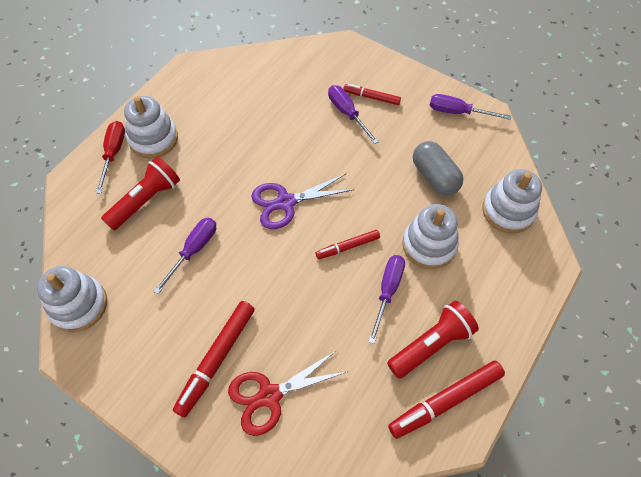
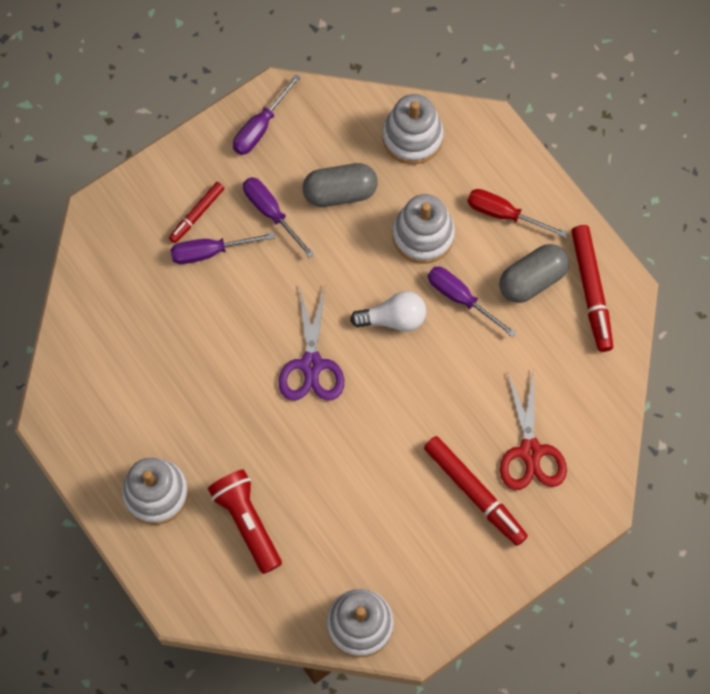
camera: 70 degrees left, 10 degrees up
(113, 153) = (160, 547): red screwdriver -> red screwdriver (504, 214)
(193, 250) = (336, 484): purple screwdriver -> purple screwdriver (271, 213)
(347, 247) = (393, 318): red marker -> white light bulb
(431, 344) = (532, 280): red flashlight -> grey capsule

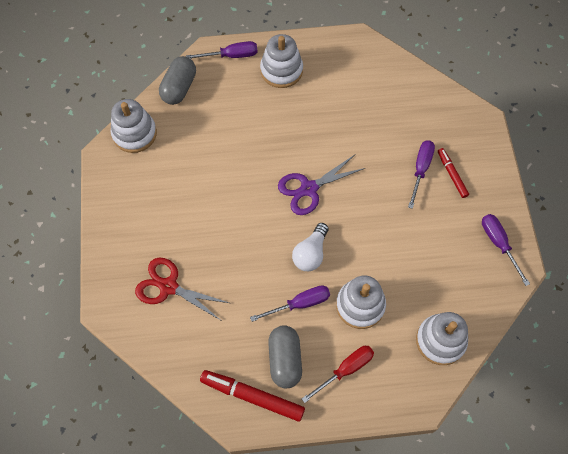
camera: 120 degrees right, 5 degrees down
(247, 522) = (233, 106): red flashlight -> none
(271, 213) = (429, 218): purple screwdriver -> purple screwdriver (231, 55)
(311, 365) = (309, 189): purple scissors -> purple scissors turned 60 degrees counterclockwise
(340, 192) = (422, 269): grey capsule -> grey capsule (179, 88)
(474, 493) = (165, 238): red marker -> none

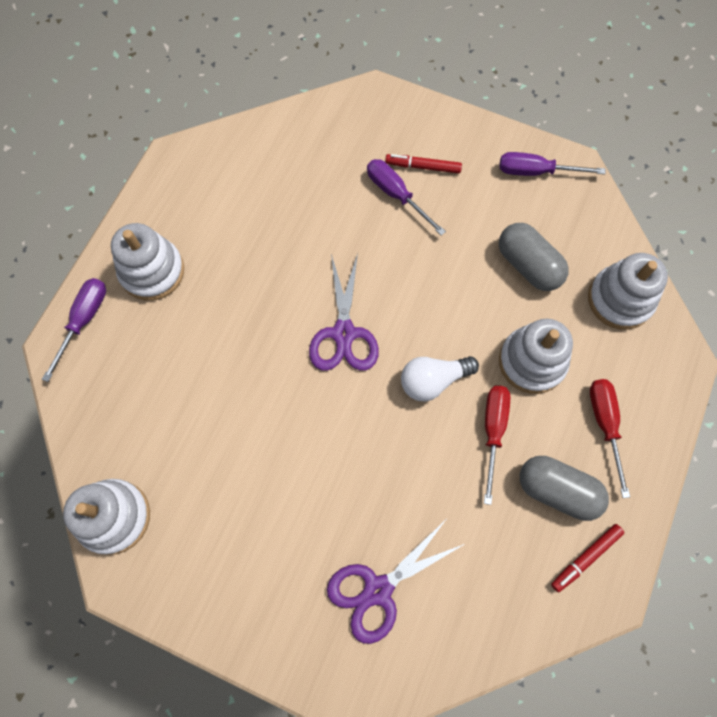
camera: 60 degrees left, 5 degrees up
(168, 287) = (378, 590): red scissors -> purple scissors
(179, 88) = (84, 416): grey capsule -> grey capsule (528, 265)
(252, 396) = (585, 558): red marker -> red marker, size x0.59
(299, 304) = (492, 431): purple screwdriver -> red screwdriver
(310, 253) = (433, 380): white light bulb -> white light bulb turned 105 degrees clockwise

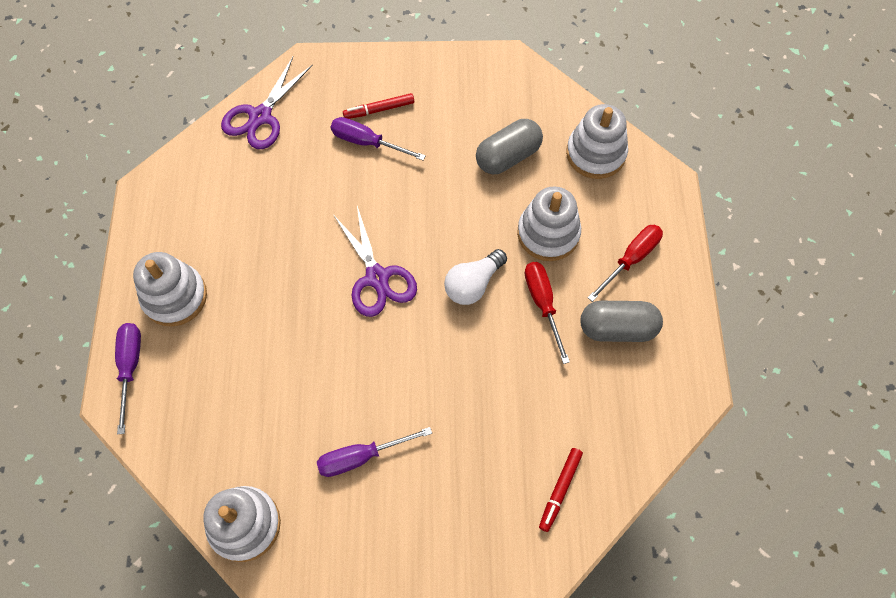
camera: 25 degrees left, 5 degrees down
(378, 590) = (509, 476): purple scissors -> purple scissors (260, 116)
(528, 265) = (508, 156): grey capsule -> grey capsule turned 60 degrees counterclockwise
(536, 172) = (478, 77): purple screwdriver -> purple screwdriver (361, 457)
(585, 558) = (664, 371): red marker -> red marker (559, 490)
(604, 425) = (630, 259): red screwdriver -> red screwdriver turned 75 degrees clockwise

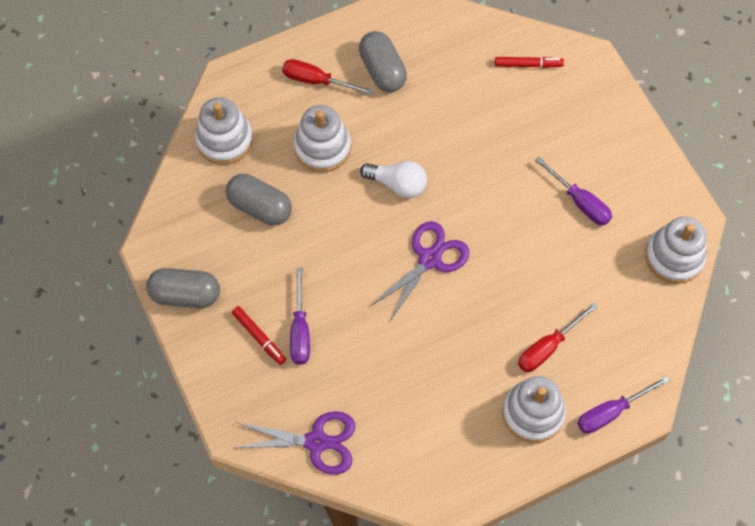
camera: 115 degrees left, 0 degrees up
(449, 71) = (185, 295): none -> grey capsule
(543, 304) = (389, 128): red screwdriver -> red screwdriver (548, 347)

